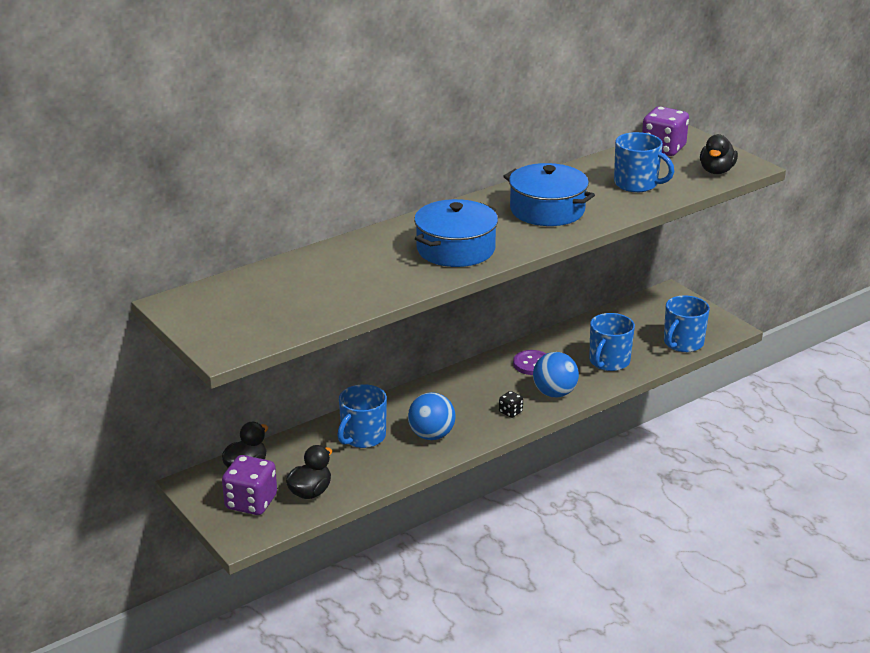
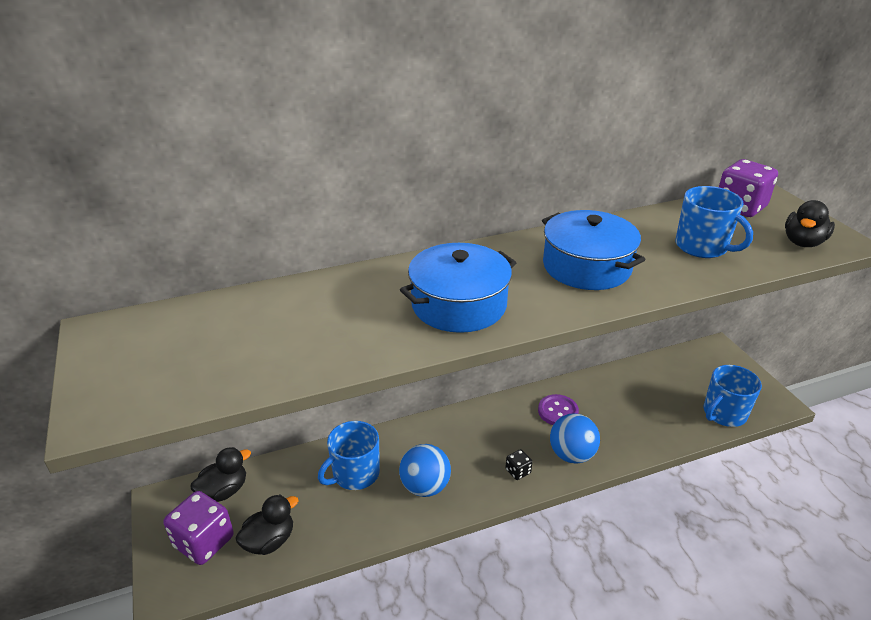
camera: 15 degrees right, 5 degrees up
(609, 361) = (639, 423): blue mug -> none

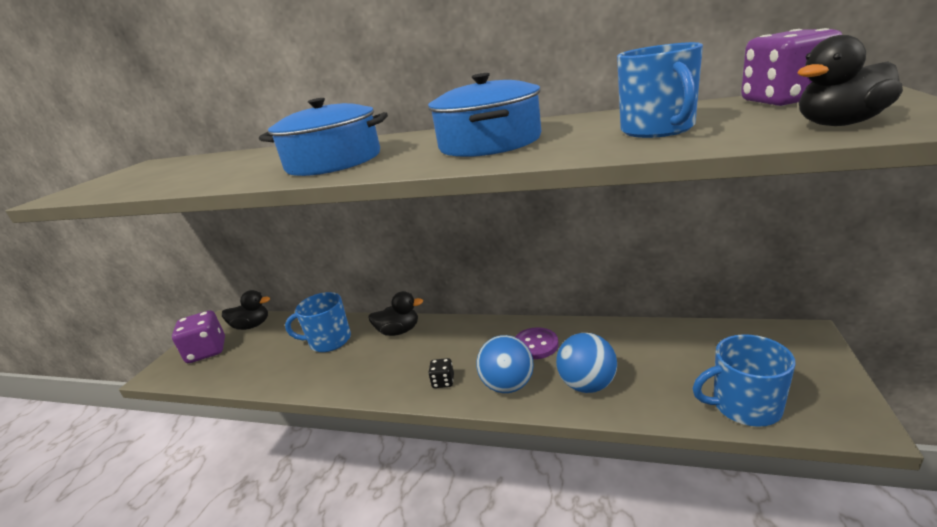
camera: 40 degrees right, 10 degrees down
(269, 541) = (234, 364): black duck -> black duck (399, 331)
(425, 486) = (361, 366): blue ball -> blue ball (587, 384)

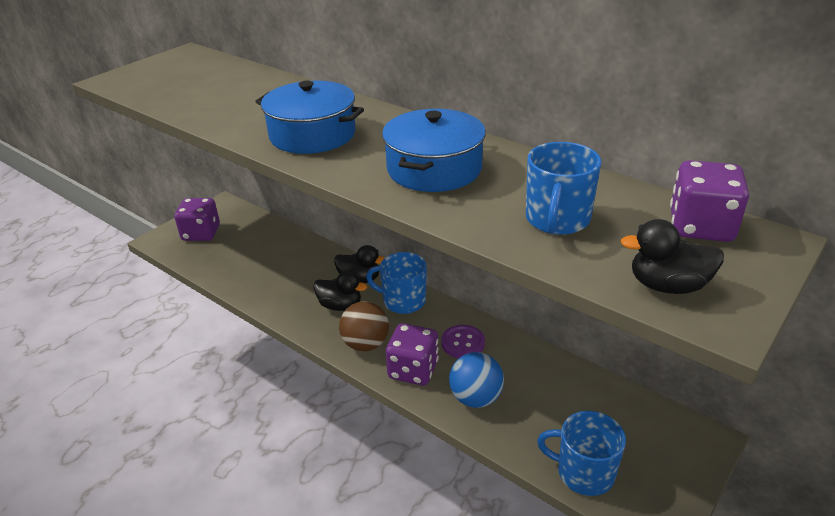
camera: 20 degrees right, 10 degrees up
(252, 326) = (245, 221): black duck -> black duck (340, 305)
(329, 341) = (299, 264): blue mug -> blue mug (403, 301)
(443, 381) = (365, 344): black dice -> brown ball
(508, 385) = (413, 370): blue ball -> purple dice

